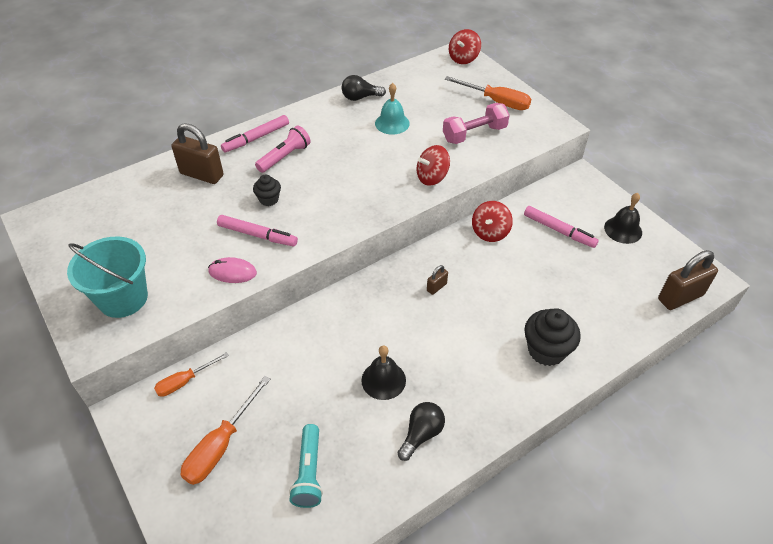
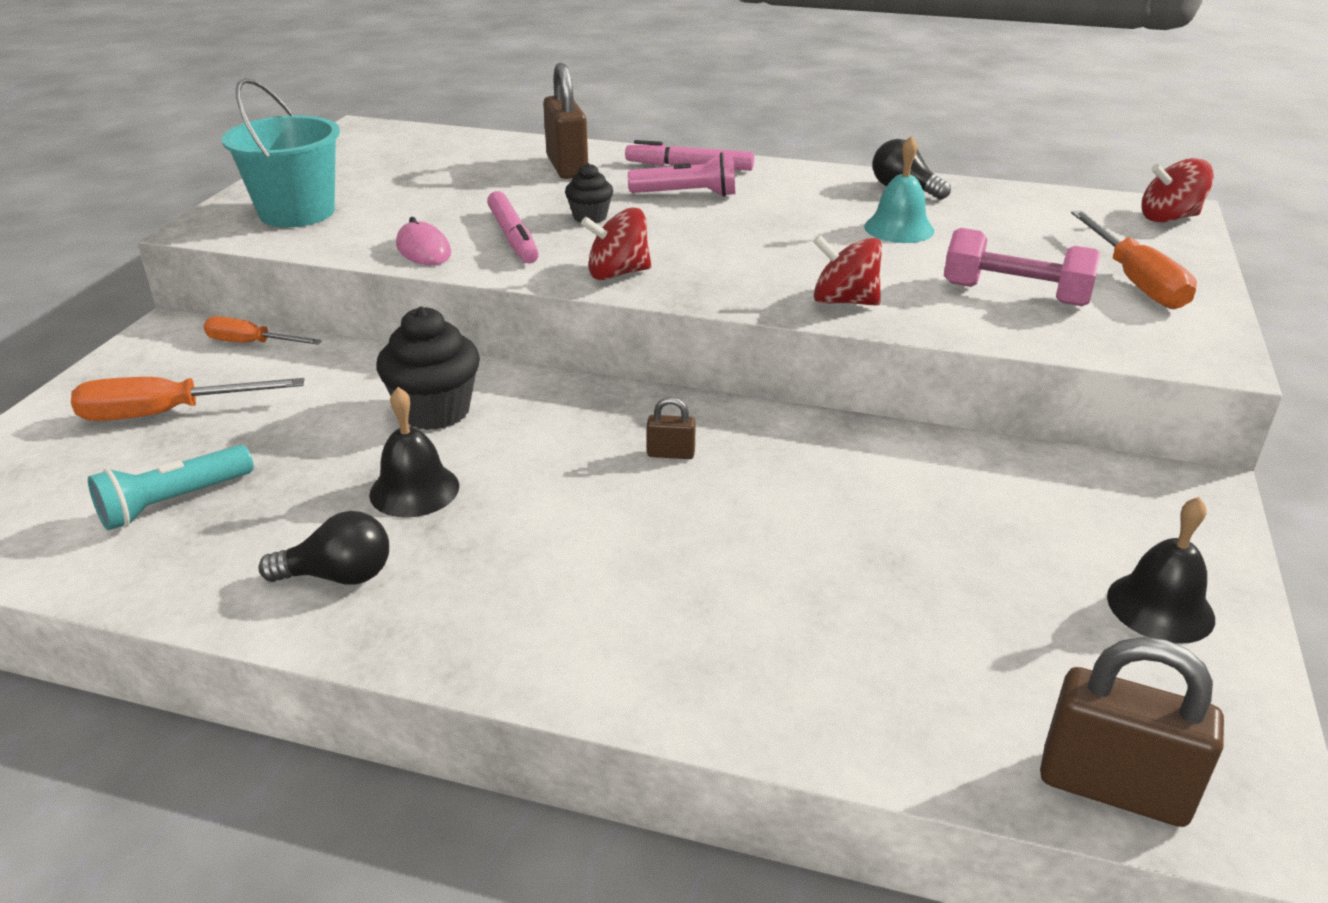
camera: 50 degrees right, 15 degrees down
(490, 232) = (875, 451): red spinning top -> red spinning top (617, 273)
(546, 350) = (686, 640): black cupcake -> black cupcake (435, 411)
(559, 231) = (1010, 524): pink marker -> none

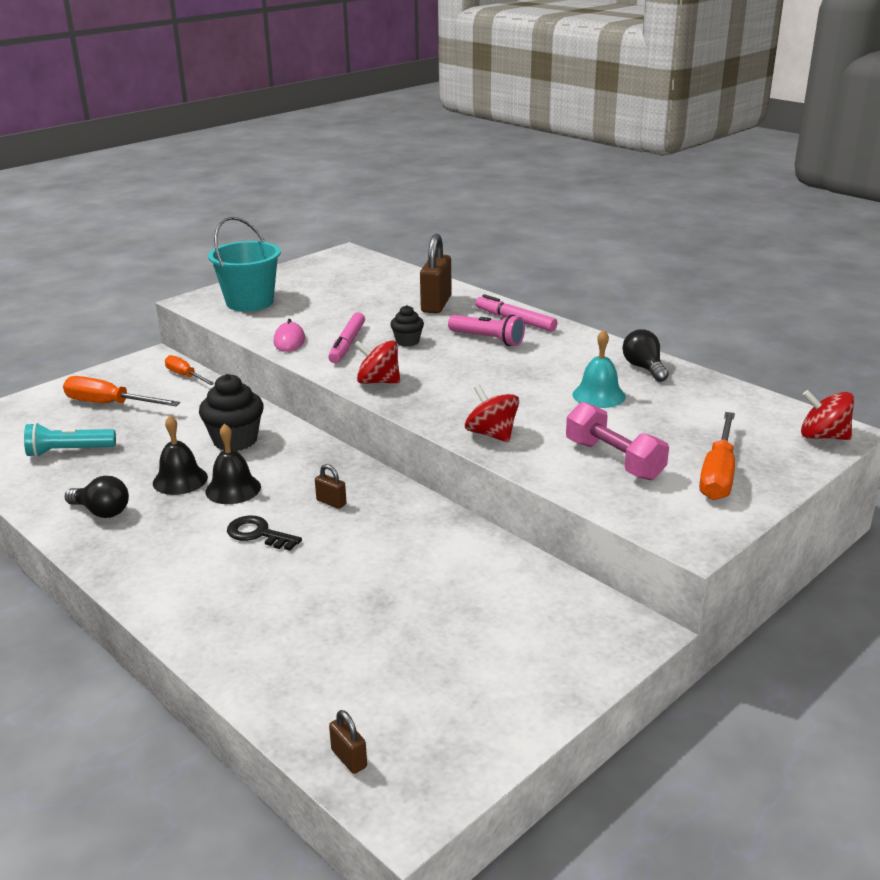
camera: 30 degrees right, 5 degrees down
(622, 528) = (258, 534): none -> black key
(1113, 788) = (349, 758): brown padlock -> brown padlock, size x0.47
(1160, 607) = (508, 685): black bell -> black bell (233, 489)

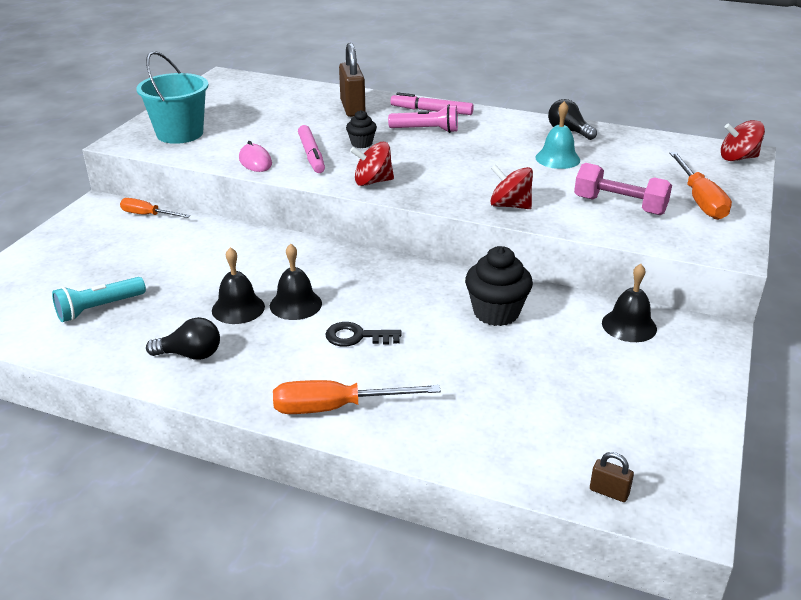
camera: 25 degrees left, 5 degrees up
(109, 404) = (96, 256): orange screwdriver -> orange screwdriver (336, 407)
(235, 440) = (255, 262): black cupcake -> black cupcake (496, 312)
(331, 502) = (393, 295): brown padlock -> none
(544, 597) = (629, 325): none -> black bell

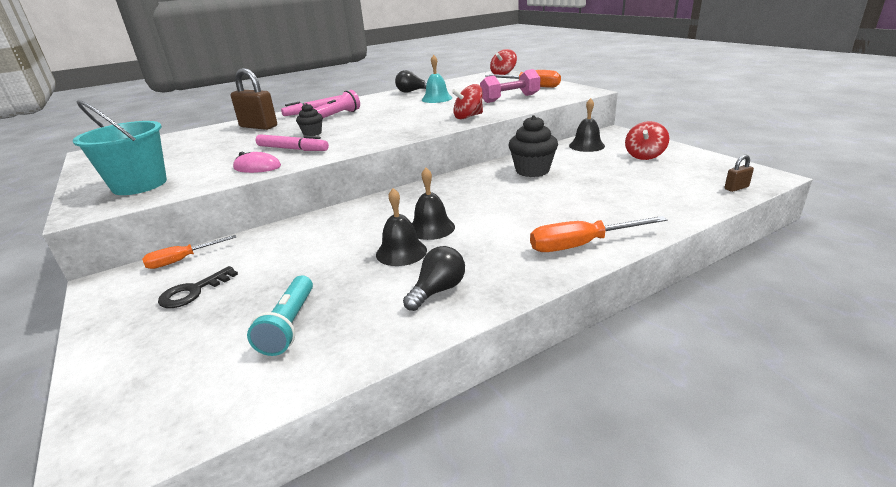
camera: 50 degrees left, 5 degrees down
(336, 407) = (581, 245): orange screwdriver -> orange screwdriver turned 45 degrees clockwise
(357, 336) = (503, 216): black key -> black key (193, 291)
(372, 182) = (370, 140): red spinning top -> red spinning top (644, 156)

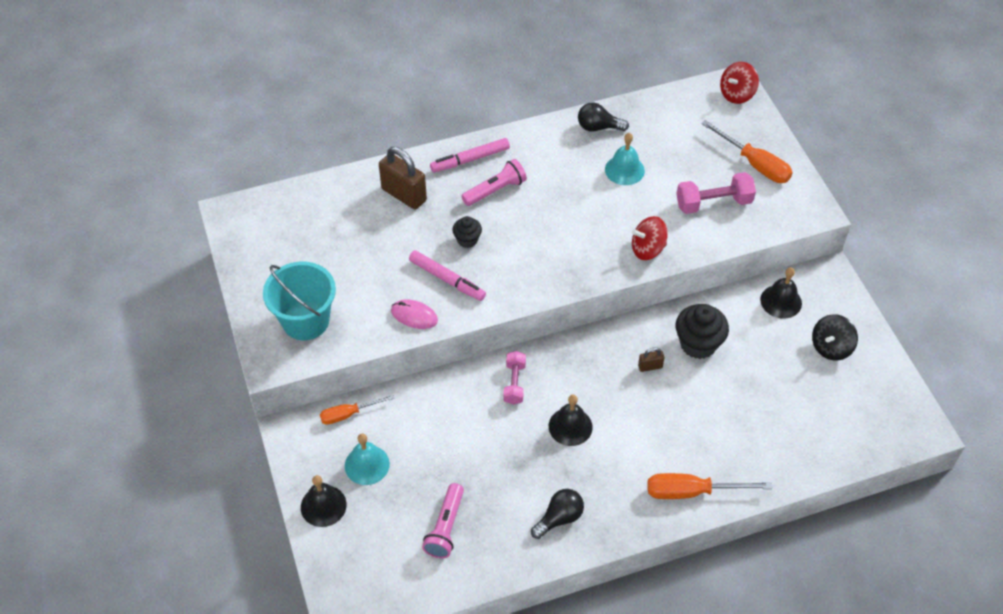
camera: 10 degrees right, 25 degrees up
(193, 291) = (367, 465): black key -> turquoise bell
(289, 325) = (445, 527): turquoise flashlight -> pink flashlight
(368, 214) = (514, 383): none -> pink dumbbell
(401, 252) = (538, 457): black bell -> black bell (323, 505)
(644, 156) = (831, 347): red spinning top -> black spinning top
(736, 188) = (879, 442): brown padlock -> brown padlock (650, 366)

